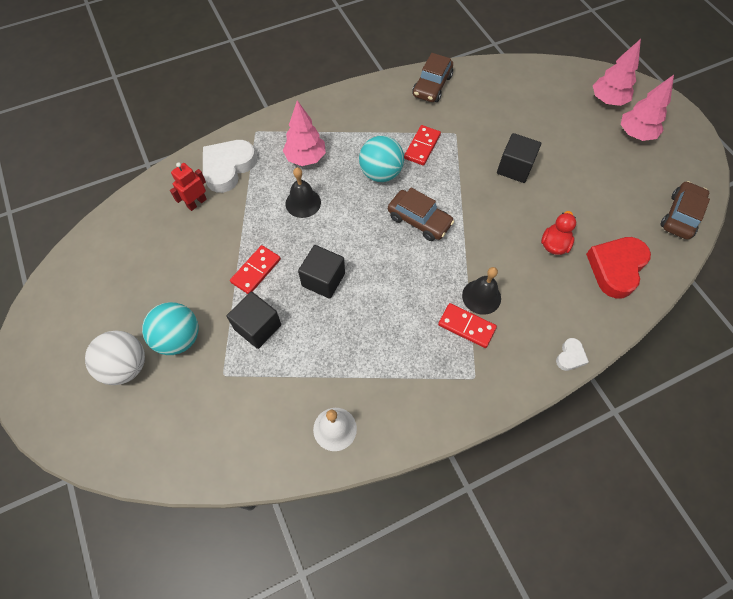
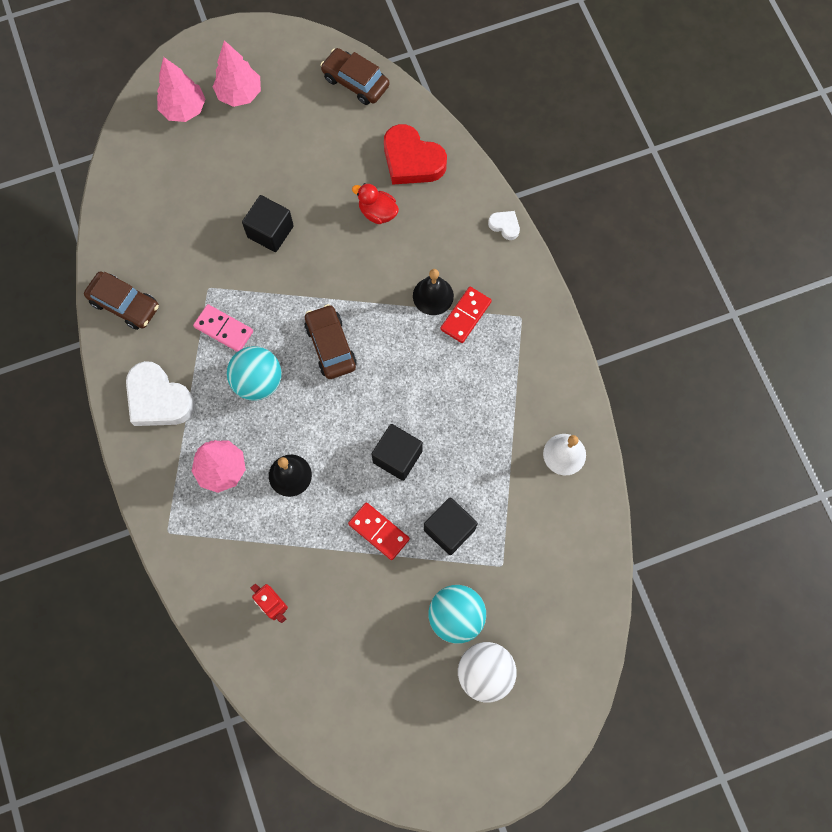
camera: 85 degrees left, 10 degrees up
(228, 168) = (224, 567): white heart -> white heart (158, 399)
(419, 220) = (331, 346): brown car -> brown car turned 60 degrees counterclockwise
(422, 146) = (223, 329): red domino -> pink domino

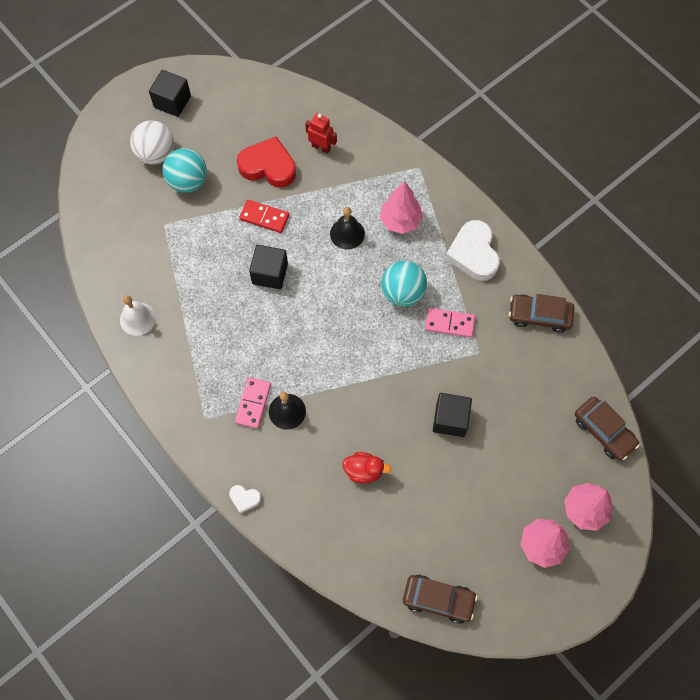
camera: 160 degrees right, 5 degrees down
(158, 399) = (473, 254): white heart -> white heart turned 120 degrees counterclockwise
(331, 346) = (356, 340): brown car -> brown car (604, 431)
(412, 160) = (352, 534): red heart -> red heart (268, 166)
(449, 529) = (211, 236): black cube -> black cube (172, 102)
(465, 315) = (253, 403): red domino -> pink domino

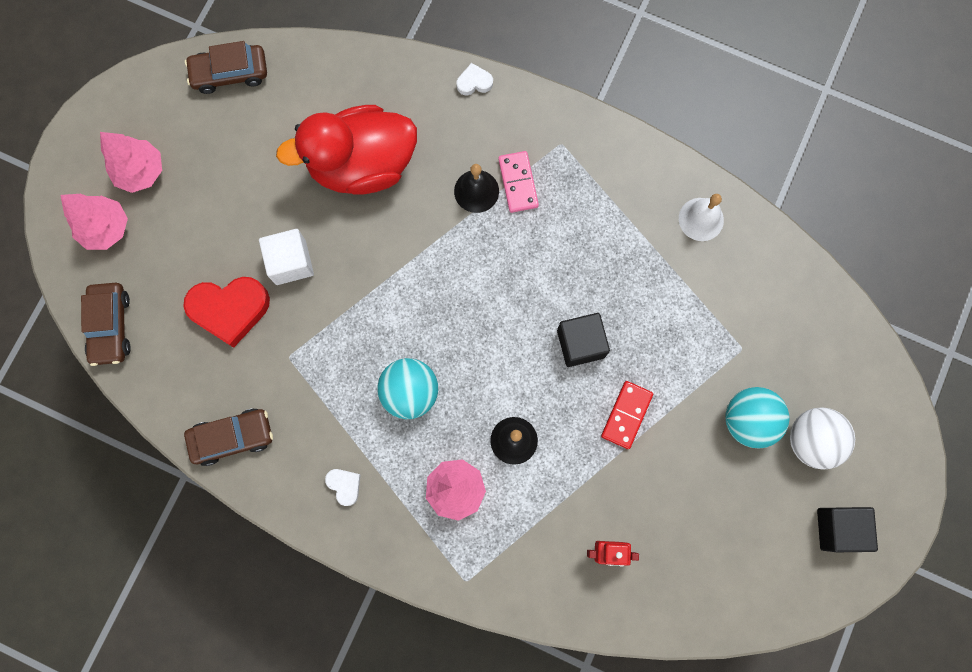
camera: 155 degrees right, 10 degrees up
(264, 217) = (626, 415): red domino -> red domino turned 60 degrees counterclockwise
(268, 166) = (660, 490): red heart -> red heart (230, 310)
(364, 471) = (362, 165): red duck -> red duck, size x2.33
(449, 323) = (337, 378): pink domino -> none
(450, 419) = (290, 262): black cube -> white cube
(473, 254) = (344, 485): white heart -> white heart, size x0.48
(604, 431) = (110, 326): brown car -> brown car turned 120 degrees counterclockwise

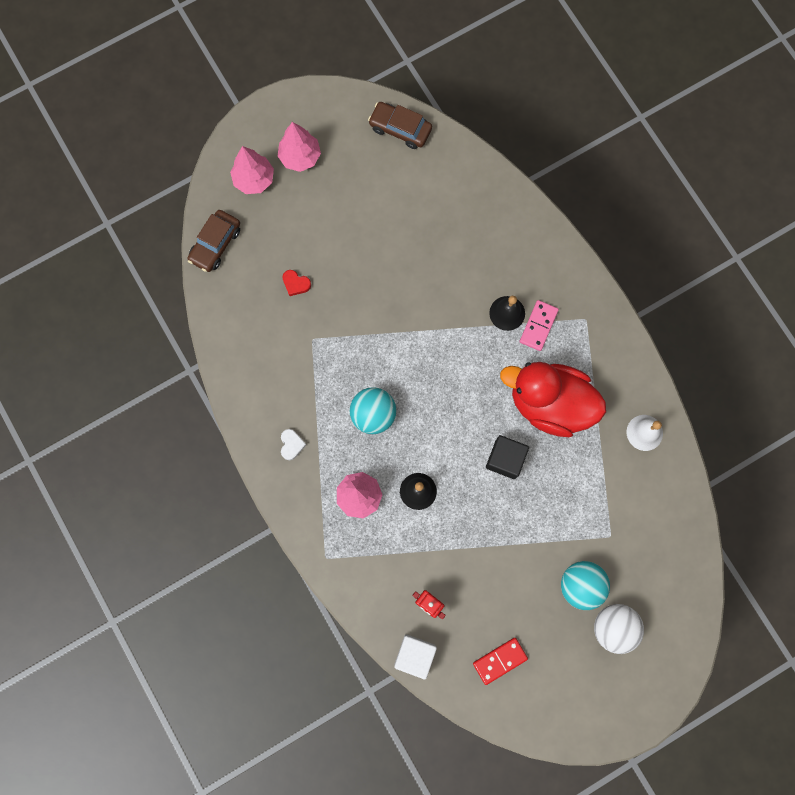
camera: 35 degrees right, 0 degrees up
(230, 310) = (296, 284): red heart -> red heart, size x0.48
(232, 437) = (243, 366): brown car -> none
(290, 262) = (355, 279): white cube -> white cube (415, 655)
(362, 165) = (444, 246): red duck -> red duck (550, 403)
(474, 82) = (556, 239): white heart -> none
(626, 415) = (502, 526): red domino -> red domino (500, 661)
(838, 528) = (590, 696): black cube -> none

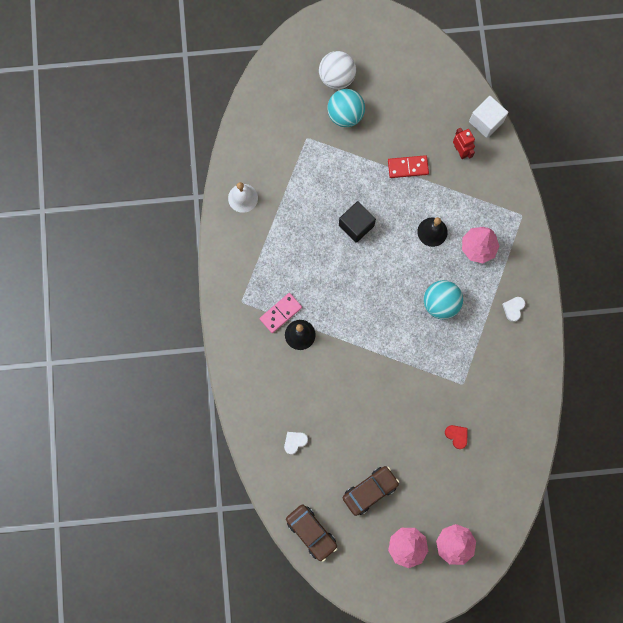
camera: 155 degrees left, 0 degrees up
(215, 244) = (509, 501): brown car -> brown car (370, 490)
(458, 204) = (295, 442): none -> white heart
(500, 661) = (427, 92): red domino -> red domino (408, 167)
(550, 403) = (302, 250): red duck -> none

